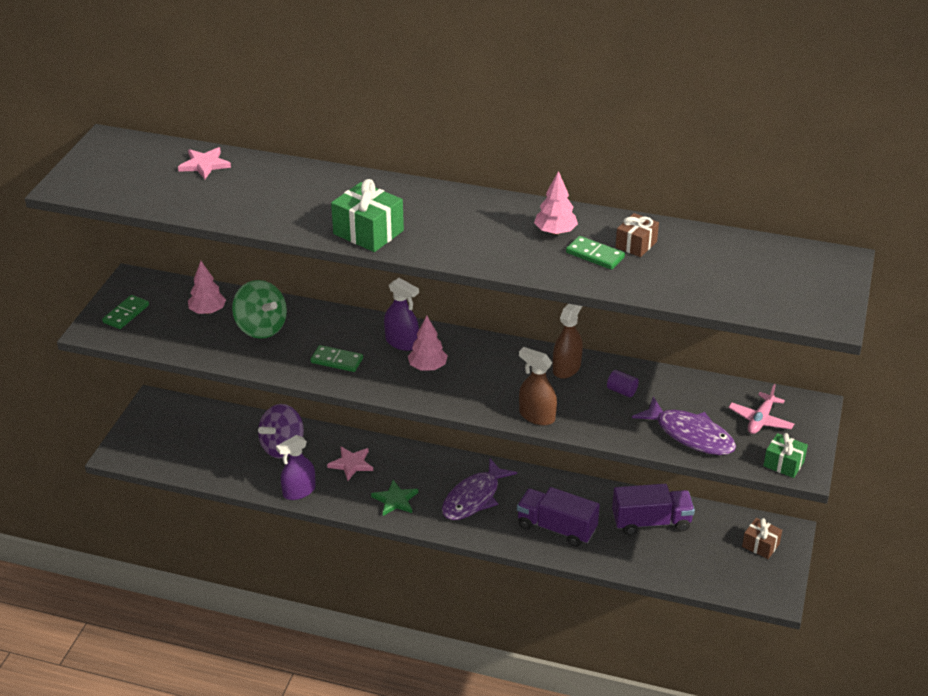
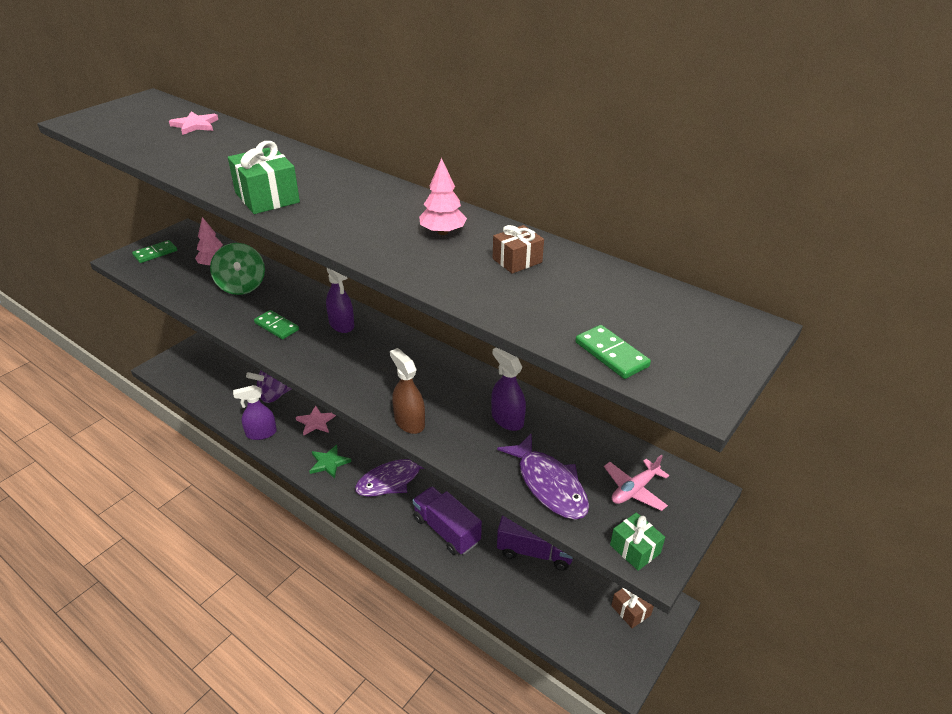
camera: 20 degrees right, 0 degrees up
(427, 367) = (346, 351): pink tree -> none
(566, 368) = (469, 383): brown spray bottle -> none
(595, 255) = (464, 261): green domino -> green domino (611, 354)
(622, 391) = (507, 419): purple cylinder -> purple spray bottle

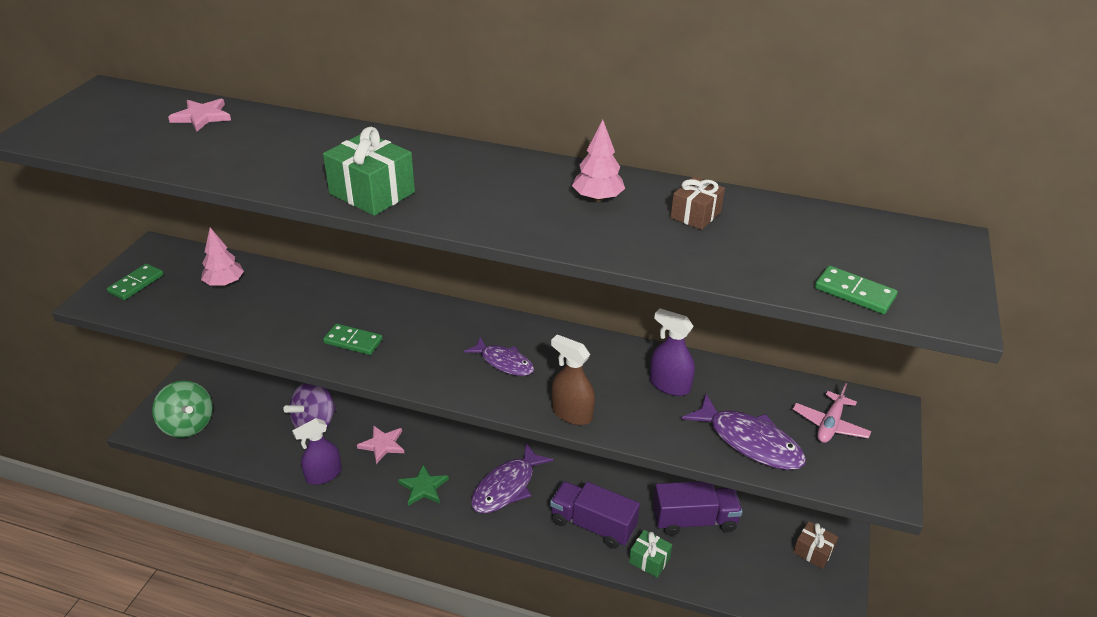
camera: 20 degrees left, 0 degrees up
(241, 286) = (278, 302): green spinning top -> green spinning top (188, 425)
(341, 324) = (428, 322): purple spray bottle -> none
(381, 368) = (504, 362): none -> purple fish
(635, 549) = (863, 482): green gift -> green gift (649, 560)

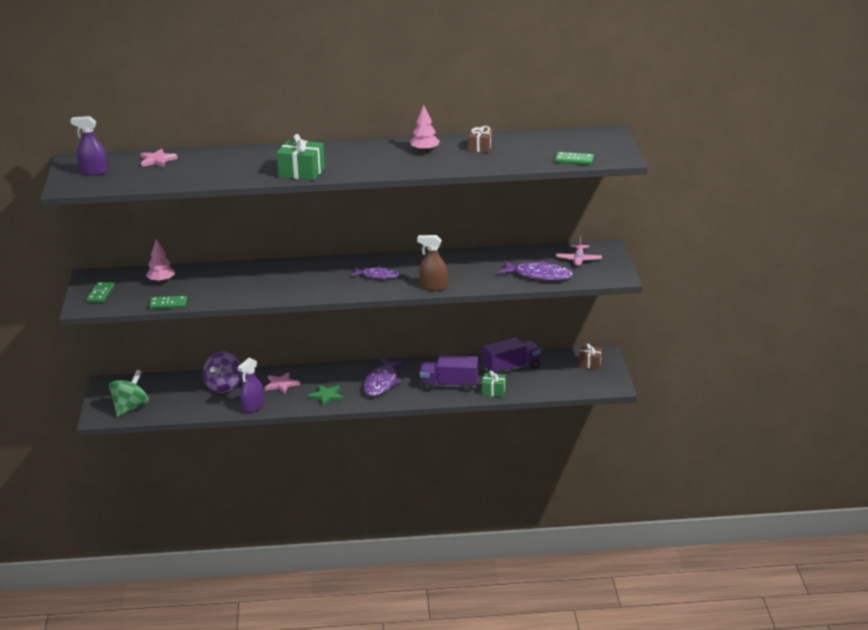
camera: 20 degrees left, 10 degrees down
(188, 425) = (130, 408): green spinning top -> green spinning top turned 90 degrees counterclockwise
(353, 341) = (276, 287): green domino -> green domino (168, 304)
(669, 385) = (481, 264): purple spray bottle -> purple spray bottle (93, 172)

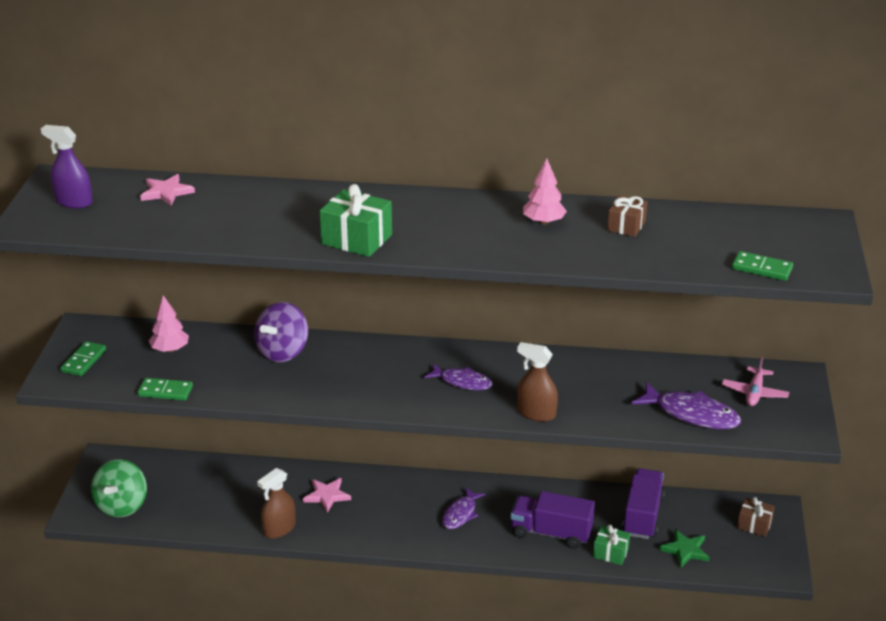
camera: 10 degrees right, 5 degrees up
(130, 408) = (122, 505): green spinning top -> green spinning top turned 150 degrees clockwise
(224, 386) = (251, 487): purple spinning top -> purple spinning top (282, 352)
(252, 407) = (279, 529): purple spray bottle -> brown spray bottle
(326, 396) = (381, 525): green star -> green star (685, 550)
(382, 383) = (460, 514): purple fish -> purple fish, size x0.65
(511, 368) = (642, 516): purple truck -> purple truck turned 60 degrees counterclockwise

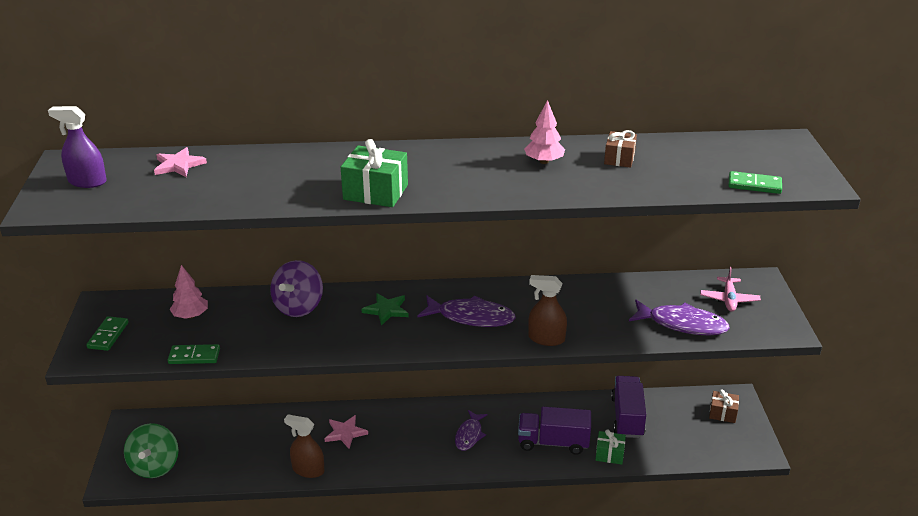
camera: 10 degrees left, 0 degrees up
(279, 529) = (308, 470): brown spray bottle -> brown spray bottle turned 75 degrees clockwise
(462, 382) = (471, 317): purple fish -> purple fish, size x1.53
(685, 550) = (672, 443): green star -> green star (386, 310)

